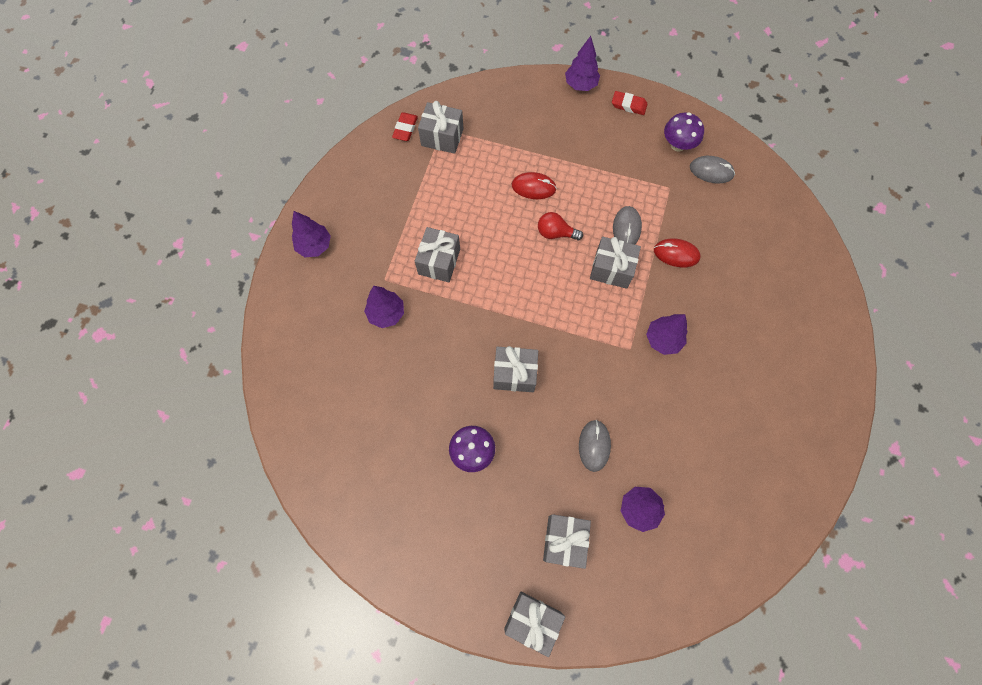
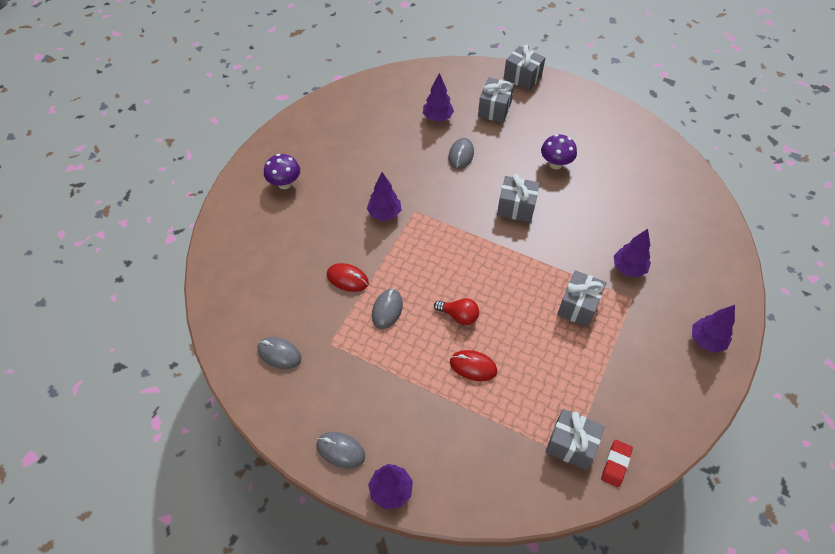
camera: 170 degrees left, 15 degrees down
(611, 269) = (412, 275): grey gift -> none
(628, 105) = (340, 450): red eraser -> grey mouse
(678, 145) = (302, 390): purple mushroom -> purple mushroom (285, 183)

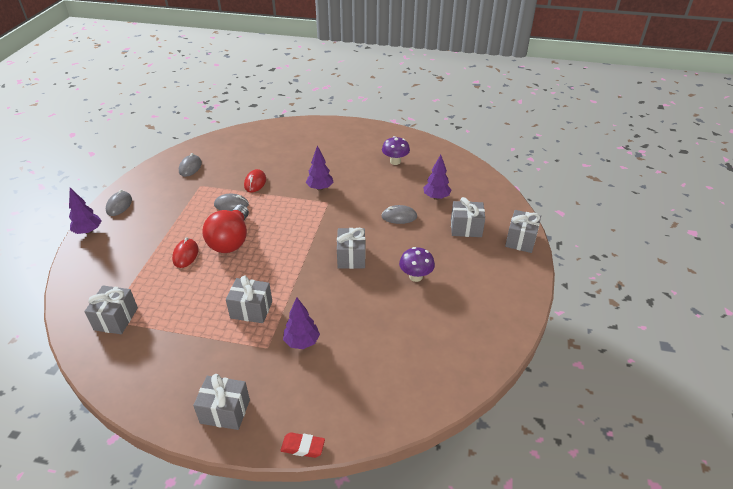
camera: 75 degrees right, 15 degrees down
(285, 183) = (332, 140): purple mushroom -> purple mushroom (395, 161)
(459, 316) = (231, 240): red light bulb -> red light bulb, size x1.96
(616, 464) = (96, 349): red eraser -> red eraser (303, 447)
(706, 340) = (225, 411): purple tree -> grey gift

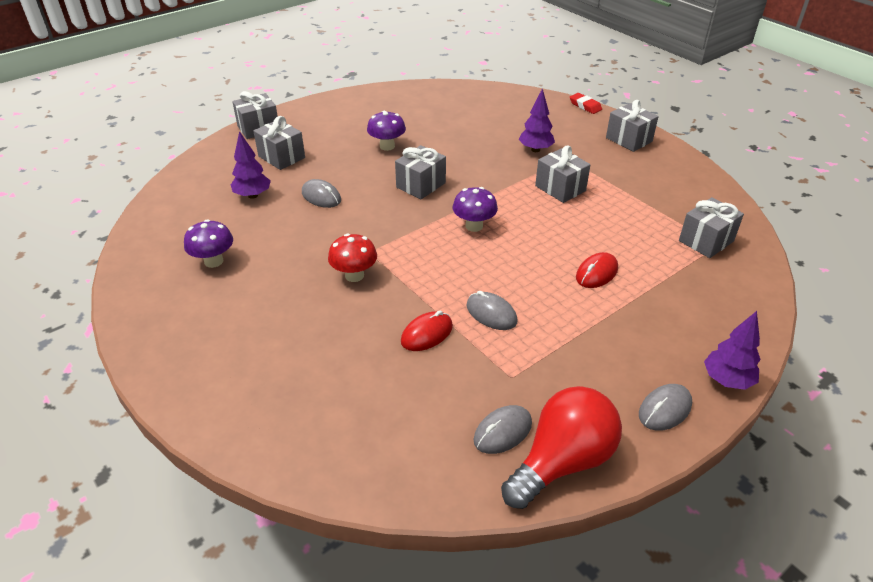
camera: 140 degrees left, 0 degrees up
(231, 240) = (530, 263): red light bulb -> red light bulb (562, 461)
(286, 246) = (474, 226): none -> purple mushroom
(320, 188) = (354, 275): purple tree -> red mushroom

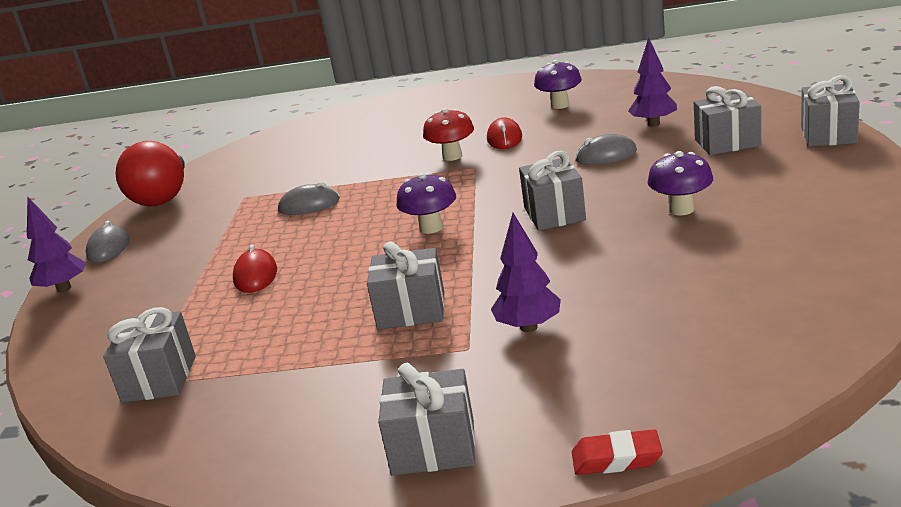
camera: 135 degrees right, 15 degrees down
(427, 334) = (338, 174): red mouse -> red mouse (504, 138)
(502, 432) = (216, 183): grey mouse -> none

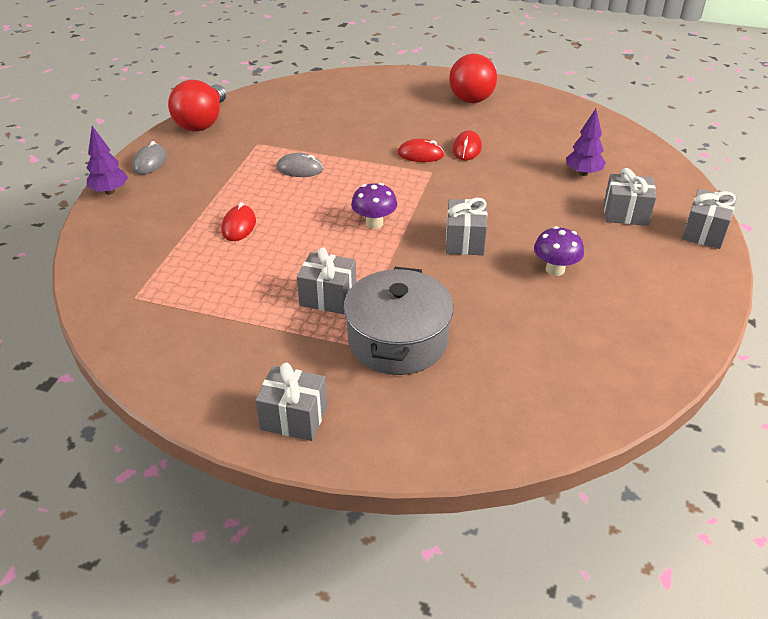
camera: 10 degrees right, 15 degrees up
(159, 379) = (147, 297): grey gift -> none
(452, 156) = (420, 154): red mushroom -> red mouse
(485, 96) = (474, 95): none -> red light bulb
(528, 327) = (397, 340): purple tree -> grey pot
(560, 105) = (525, 126): purple mushroom -> none
(606, 156) = (531, 194): grey mouse -> none
(616, 458) = (400, 468): red eraser -> none

